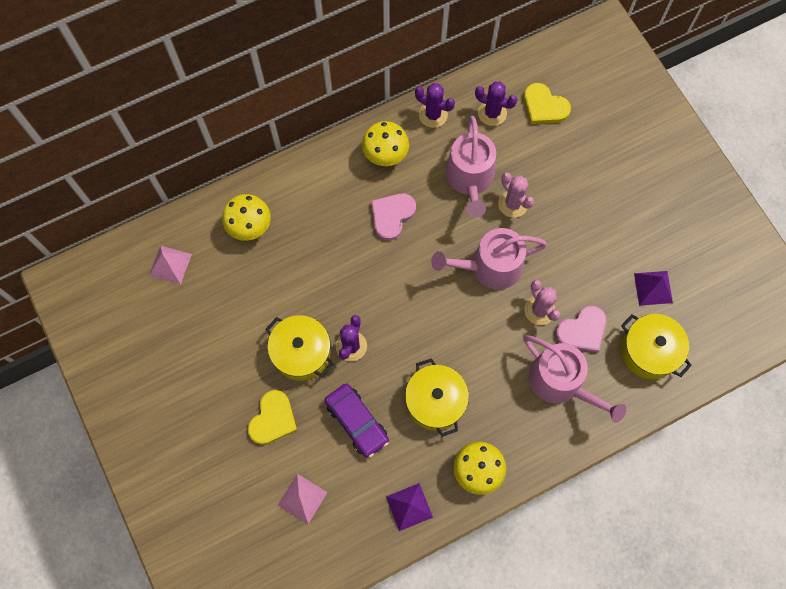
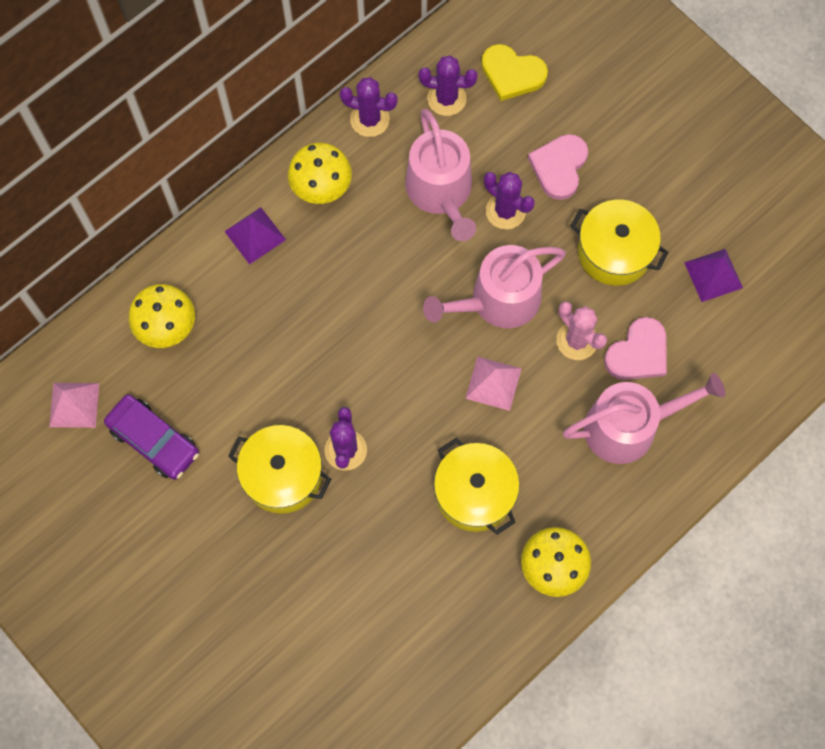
camera: 15 degrees left, 0 degrees up
(273, 419) = (269, 572): yellow heart -> none
(302, 498) = (336, 664): pink pyramid -> pink pyramid (493, 383)
(357, 422) = (380, 546): purple car -> purple car (154, 440)
(392, 216) = (352, 266): pink heart -> pink heart (559, 167)
(409, 507) = (478, 637): purple pyramid -> purple pyramid (255, 235)
(513, 204) = (505, 211): pink cactus -> purple cactus
(561, 382) = (629, 426): pink watering can -> pink watering can turned 45 degrees counterclockwise
(649, 351) = (729, 357): yellow pot -> yellow pot (614, 252)

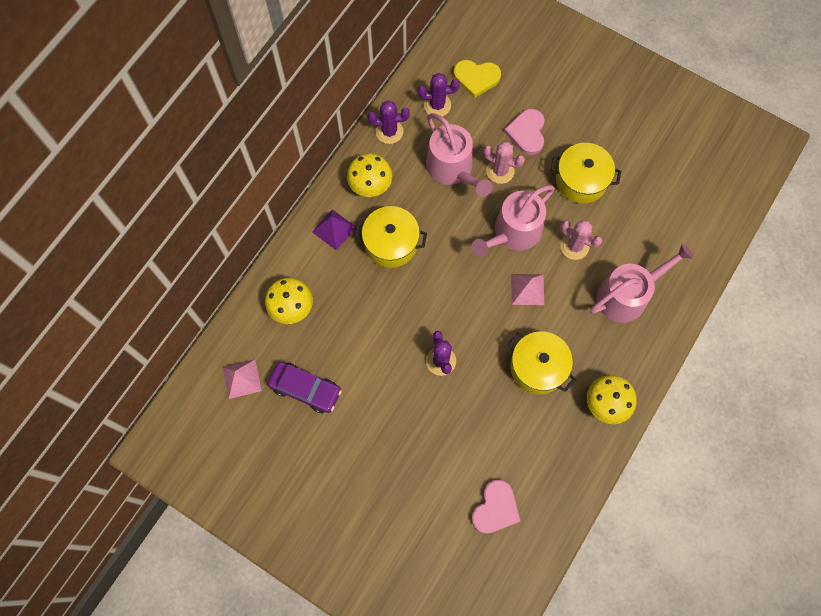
camera: 15 degrees left, 0 degrees up
(282, 475) = (402, 390): yellow pot -> yellow pot (391, 243)
(505, 211) = (500, 171): purple cactus -> pink cactus
(638, 353) = (618, 244): pink heart -> pink heart (495, 508)
(713, 275) = (651, 179): purple pyramid -> none

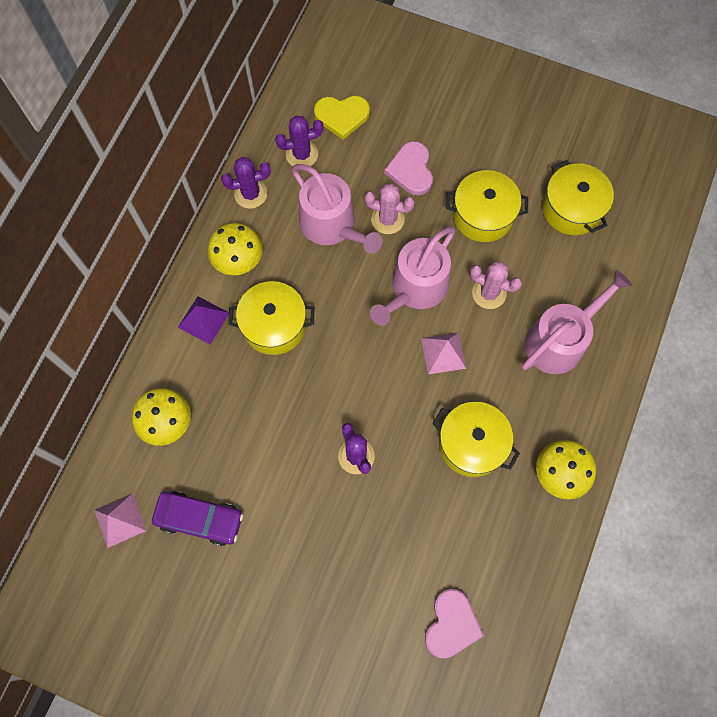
camera: 10 degrees left, 0 degrees up
(658, 187) = (572, 208): none -> yellow pot

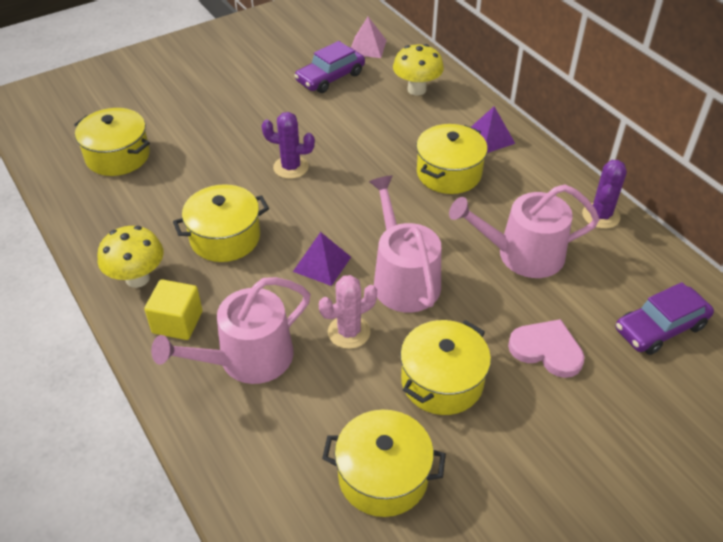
camera: 125 degrees right, 25 degrees down
(239, 261) = (530, 179): yellow mushroom -> none
(302, 154) = (626, 272): purple cactus -> none
(342, 116) = (660, 327): yellow heart -> purple car
(387, 219) = (498, 298): pink cactus -> none
(443, 353) = (322, 264): pink pyramid -> purple pyramid
(451, 624) = (118, 156): pink heart -> yellow pot
(560, 340) = (247, 359): pink watering can -> pink watering can turned 60 degrees clockwise
(570, 410) = (177, 322): none -> yellow cube

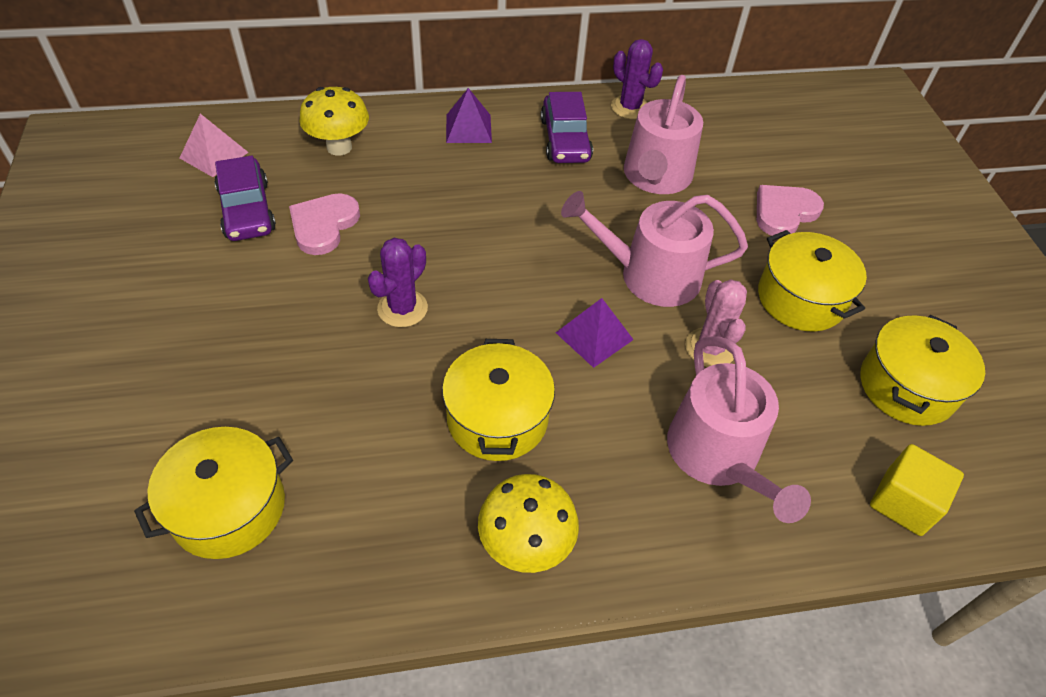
camera: 70 degrees left, 5 degrees up
(177, 322) = (630, 516): yellow cube -> yellow cube (903, 502)
(339, 110) = (323, 225): none -> pink heart
(449, 173) = (505, 179): yellow pot -> none
(660, 327) = (781, 135): purple car -> purple car (565, 140)

